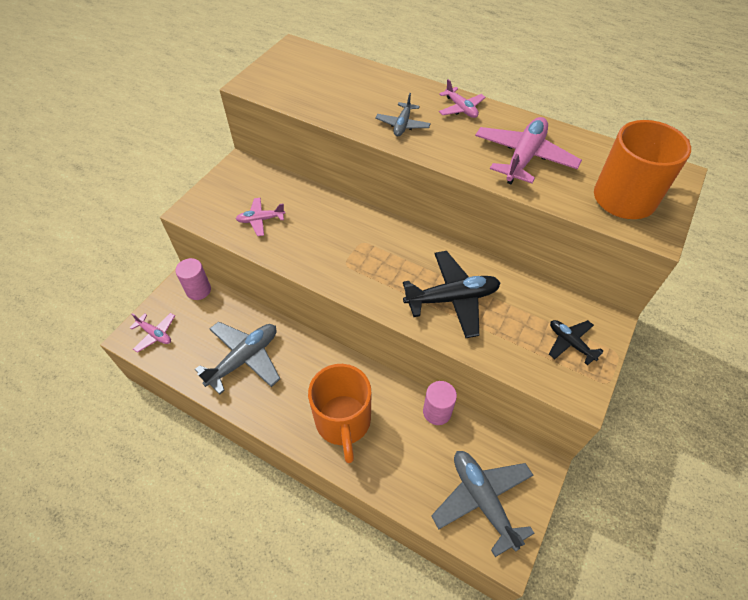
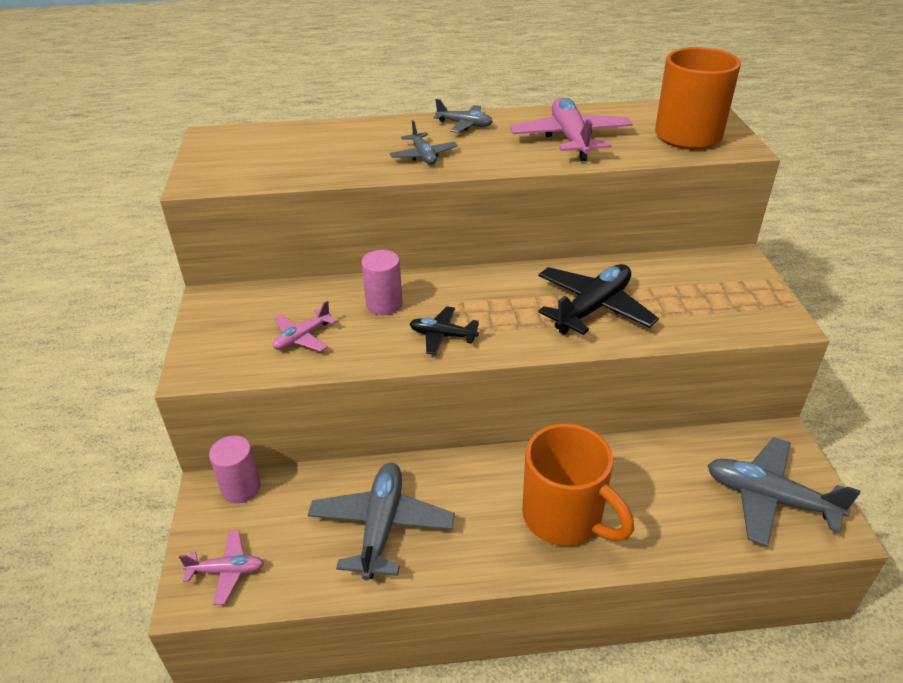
camera: 35 degrees left, 15 degrees down
(437, 412) = (646, 449): pink cylinder -> pink cylinder (384, 304)
(461, 108) = (464, 125): pink plane -> grey plane
(570, 343) = (732, 291): black plane -> black plane (442, 336)

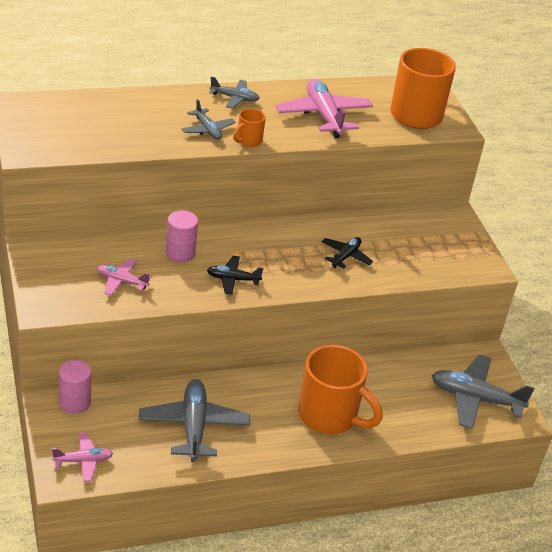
camera: 15 degrees left, 0 degrees up
(302, 337) = (122, 281): pink plane -> pink plane turned 75 degrees clockwise
(471, 165) = (248, 140): none -> orange mug
(593, 308) = (345, 256): black plane -> black plane, size x0.55

